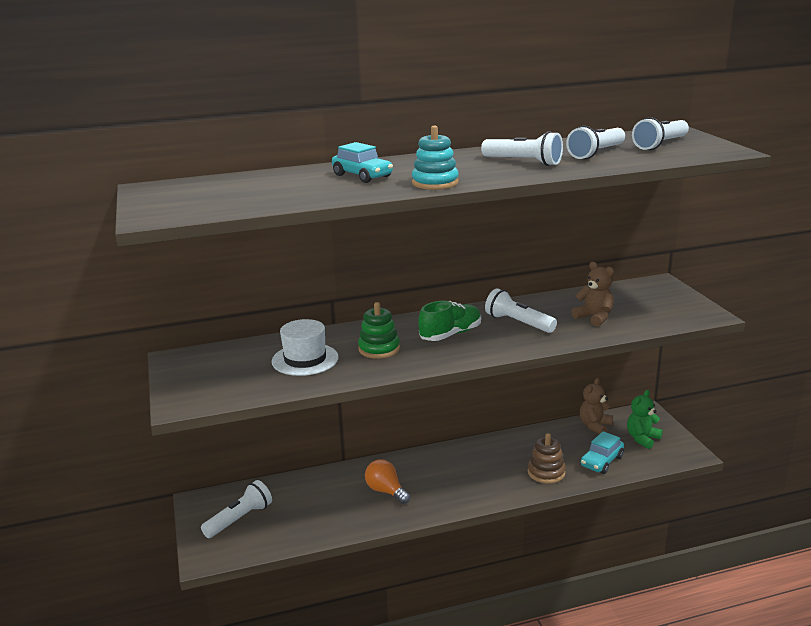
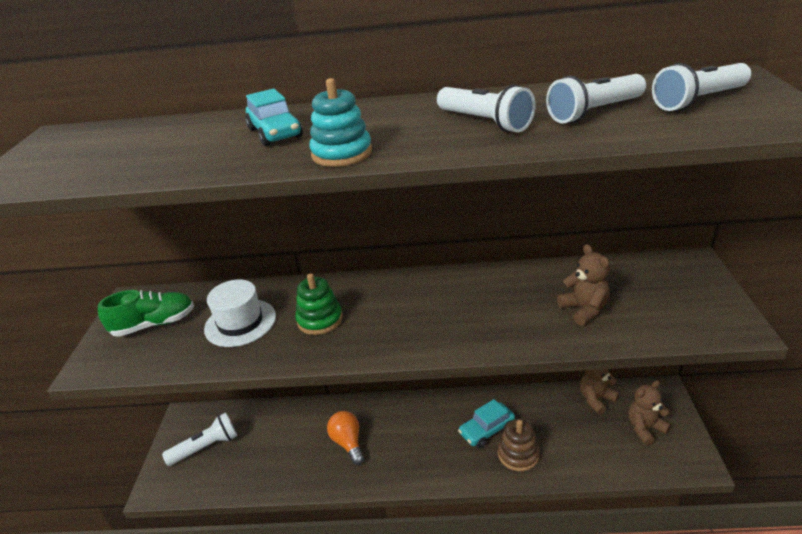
camera: 20 degrees right, 10 degrees up
(450, 334) = (405, 310): green shoe -> green shoe (154, 324)
(518, 323) = (489, 304): white flashlight -> none
(601, 461) = (585, 452): turquoise car -> turquoise car (486, 430)
(642, 439) = (645, 428): green teddy bear -> brown teddy bear

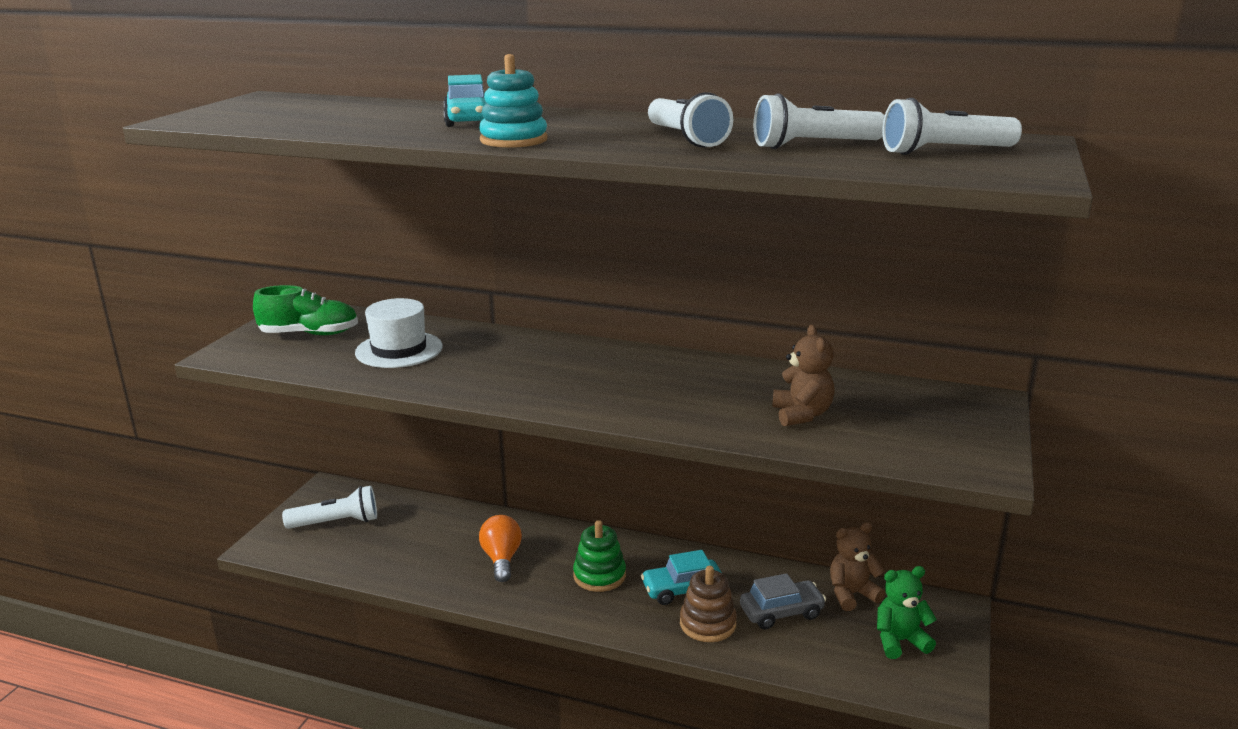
camera: 15 degrees right, 10 degrees down
(320, 320) = (485, 364): green stacking toy -> green stacking toy (599, 576)
(560, 429) = (781, 613): none -> grey car
(645, 428) = (899, 641): brown teddy bear -> green teddy bear

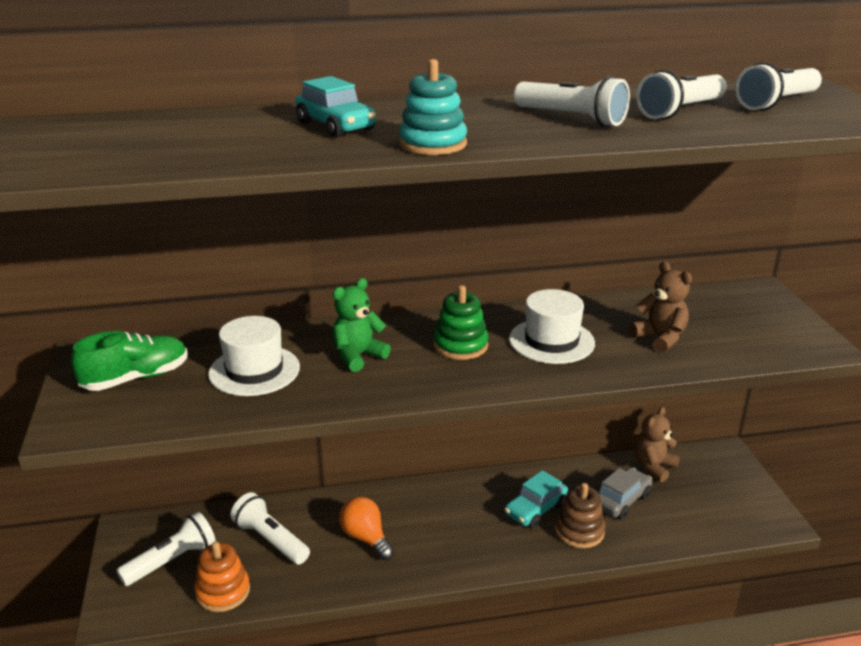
camera: 30 degrees left, 5 degrees up
(351, 559) = (223, 591): none -> orange stacking toy
(423, 533) = (271, 540): none -> white flashlight
(599, 576) = (461, 522): green stacking toy -> green stacking toy (460, 345)
(683, 390) = (551, 341): none -> white hat
(899, 641) = (715, 492): green teddy bear -> green teddy bear (358, 356)

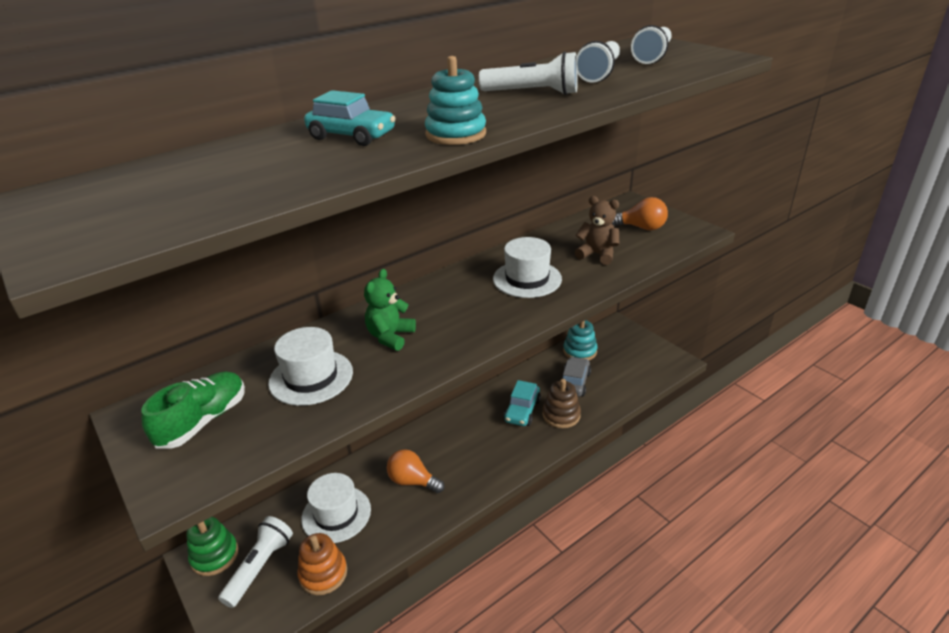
camera: 25 degrees left, 5 degrees up
(271, 540) = (336, 514): white flashlight -> white hat
(460, 345) = (464, 303): green stacking toy -> green stacking toy (214, 556)
(654, 467) = (580, 351): brown teddy bear -> turquoise stacking toy
(745, 322) = (641, 227): none -> orange light bulb

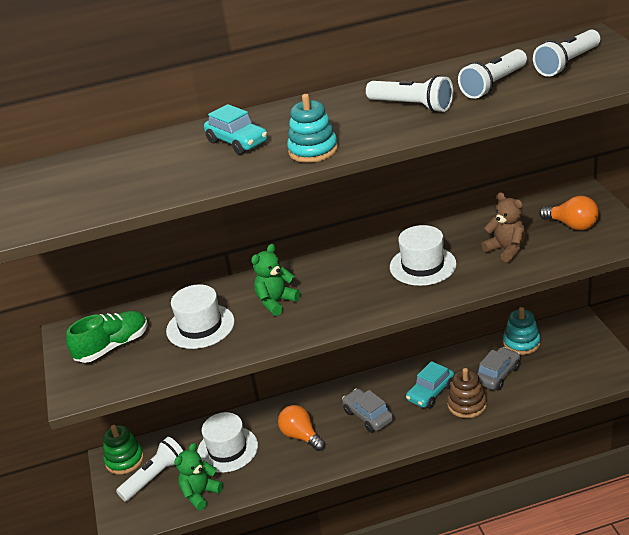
camera: 25 degrees right, 0 degrees up
(323, 574) = (200, 494): orange stacking toy -> green teddy bear
(472, 446) = (368, 416): none -> grey car

